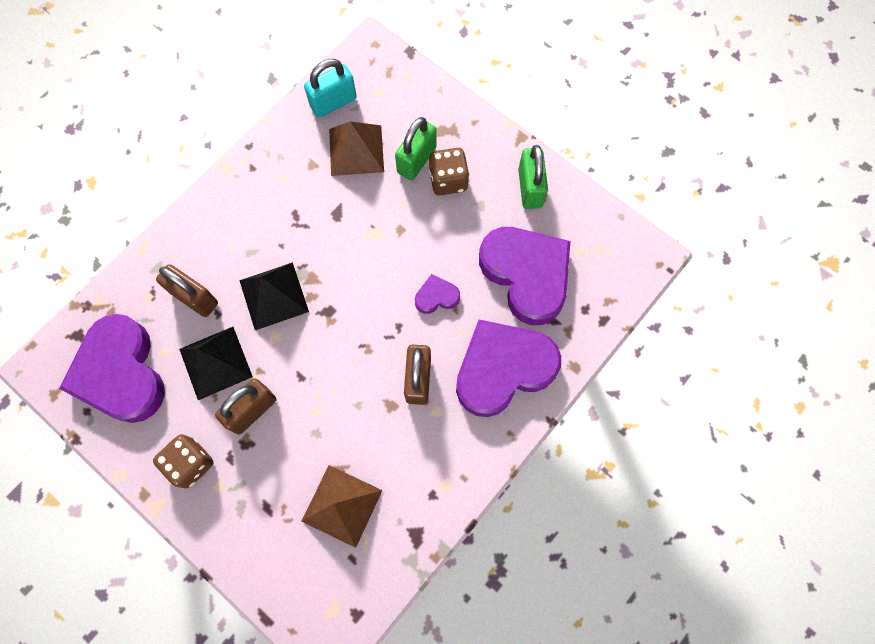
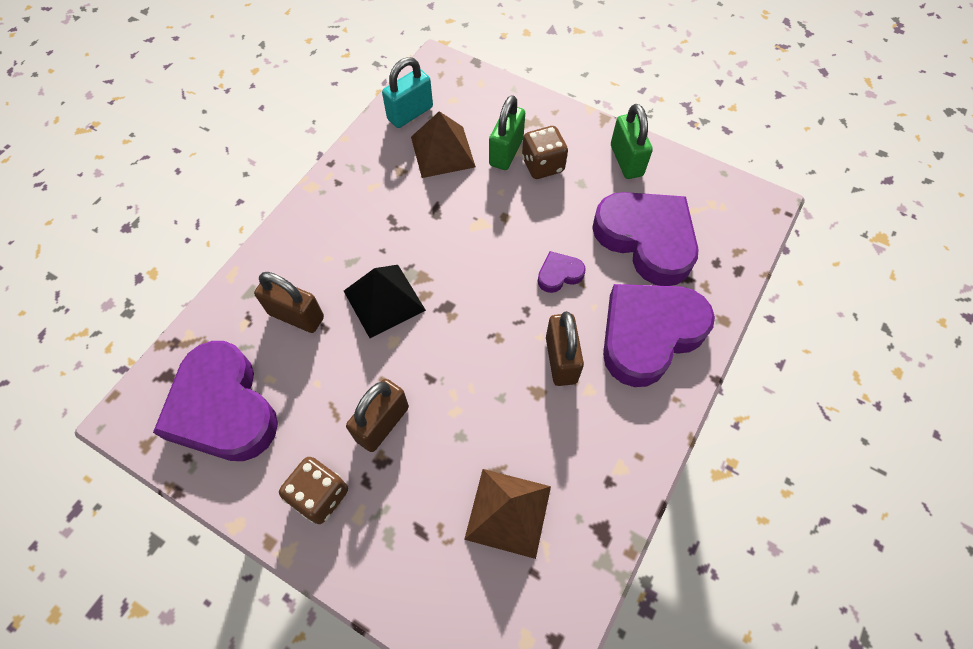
camera: 10 degrees left, 10 degrees down
(216, 362) = (331, 379): black pyramid -> none

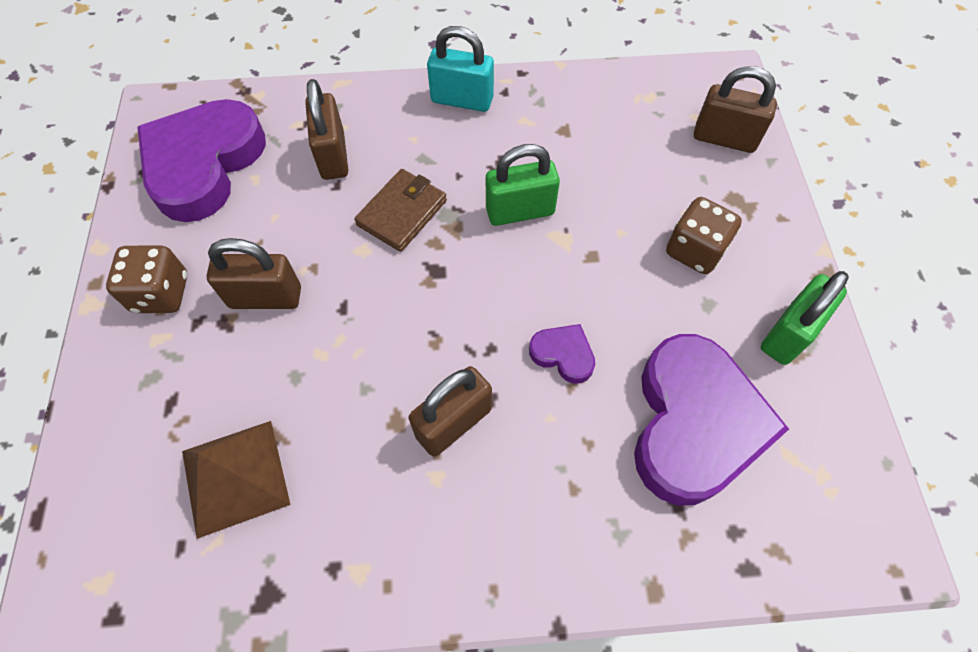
camera: 55 degrees right, 0 degrees up
(384, 300) = (402, 213): black pyramid -> brown wallet
(410, 113) = (642, 94): turquoise padlock -> turquoise padlock (462, 100)
(442, 151) = (622, 150): brown pyramid -> none
(479, 98) = (724, 138): none -> brown padlock
(506, 152) = (678, 205): green padlock -> green padlock (520, 211)
(649, 334) = (560, 504): purple heart -> none

